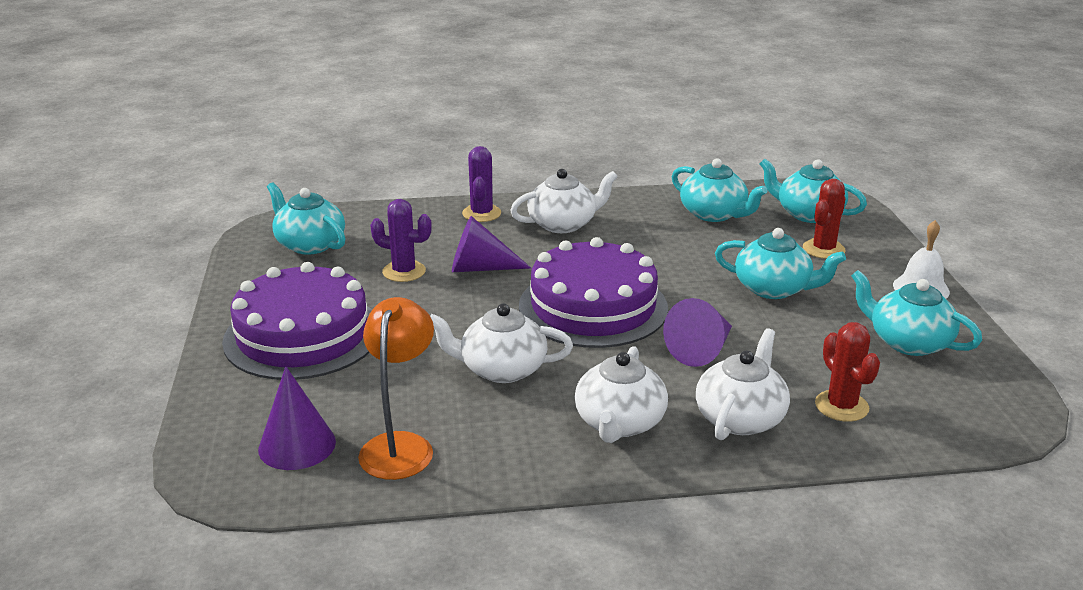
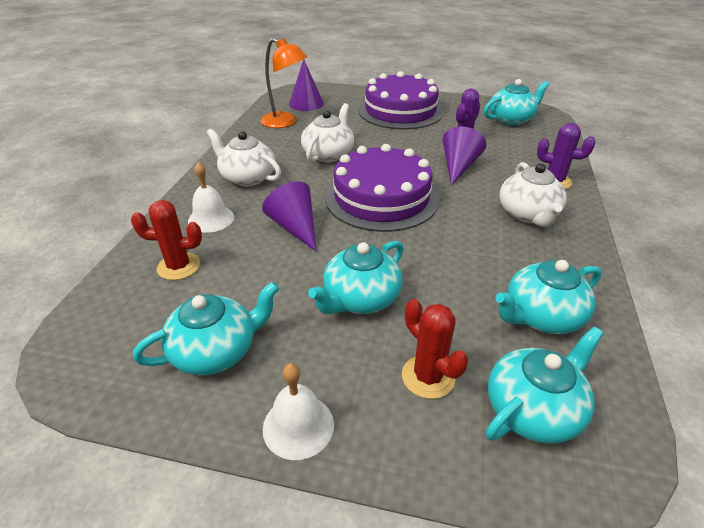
camera: 110 degrees right, 10 degrees up
(740, 418) = (211, 219): white teapot -> white bell

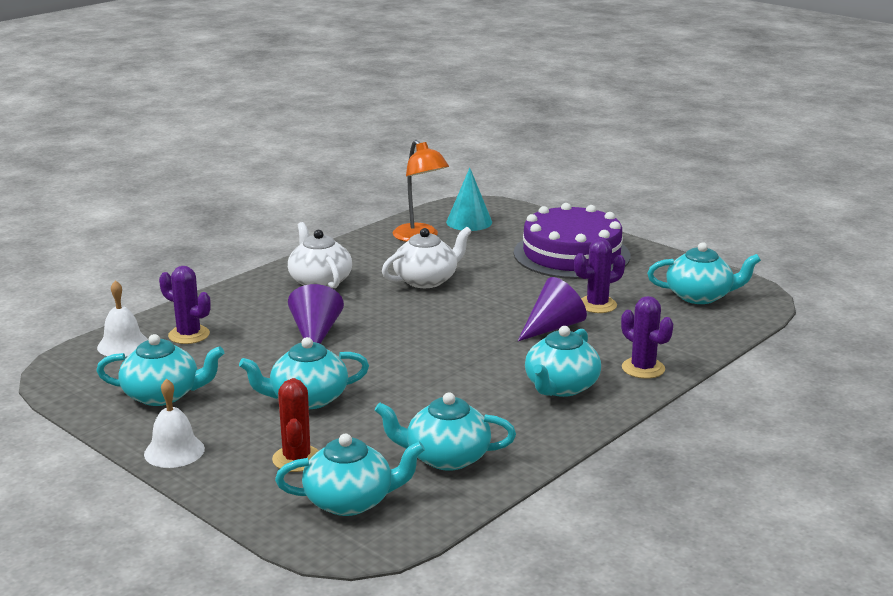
camera: 30 degrees right, 15 degrees down
(179, 266) = (189, 335): red cactus -> purple cactus
(211, 219) = (250, 307): white bell -> white bell (123, 345)
(306, 103) = (469, 222): purple cone -> turquoise cone
(381, 197) = (428, 332): purple cake -> none
(528, 214) = (561, 387): white teapot -> turquoise teapot

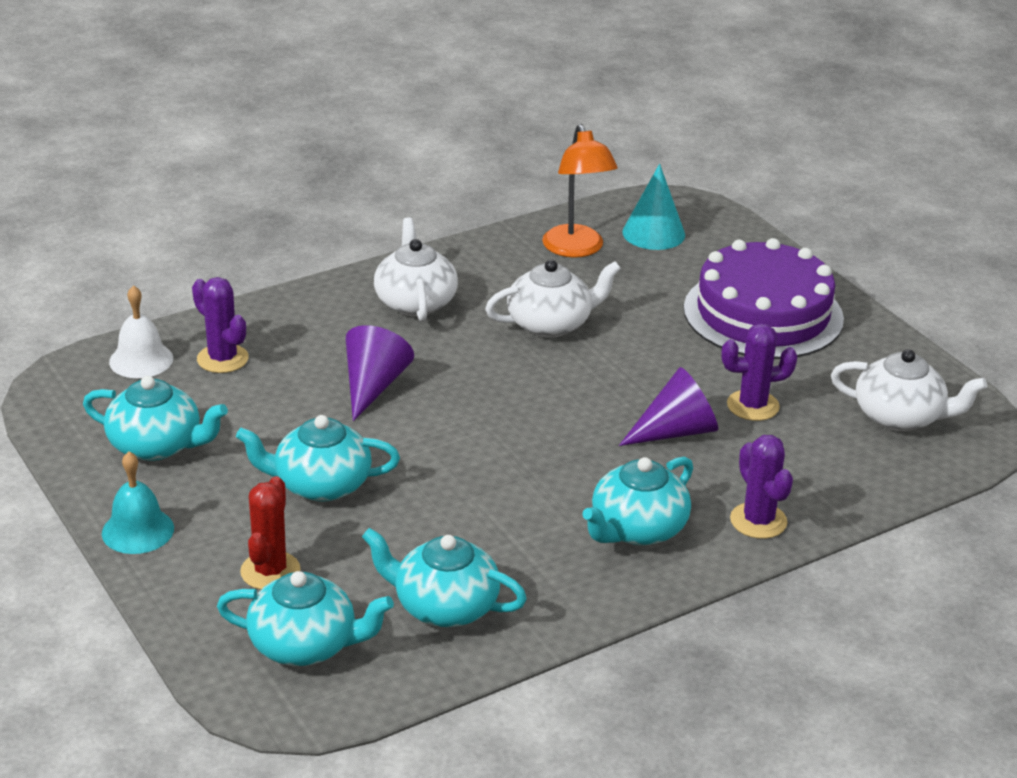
camera: 15 degrees right, 10 degrees up
(174, 451) = (138, 530): white bell -> turquoise bell
(700, 296) = (900, 417): turquoise teapot -> white teapot

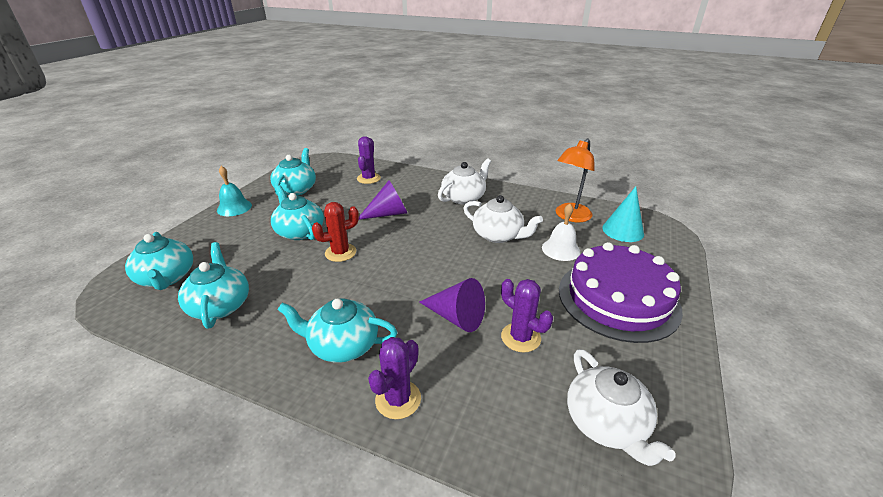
camera: 55 degrees right, 0 degrees up
(141, 360) = (350, 166): white bell -> white bell (561, 249)
(157, 445) = (296, 189): turquoise teapot -> turquoise teapot turned 150 degrees counterclockwise
(270, 571) = (223, 246): red cactus -> red cactus (340, 252)

